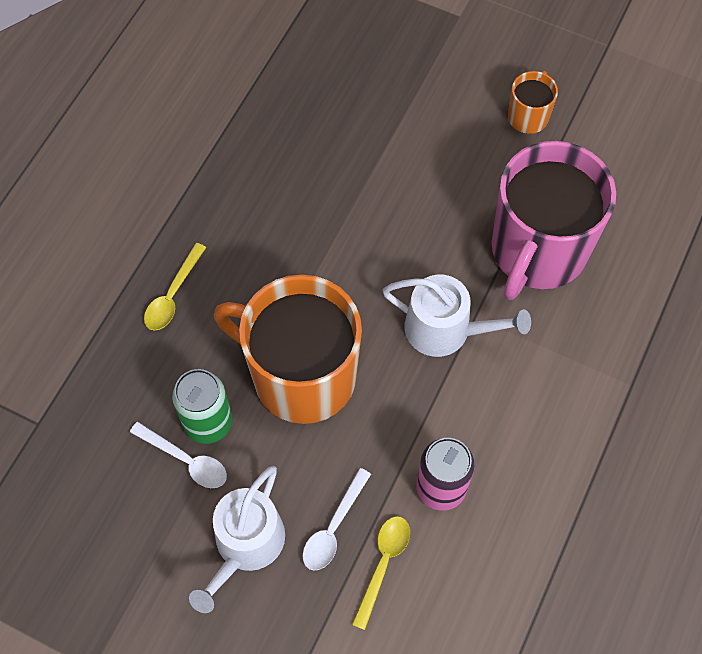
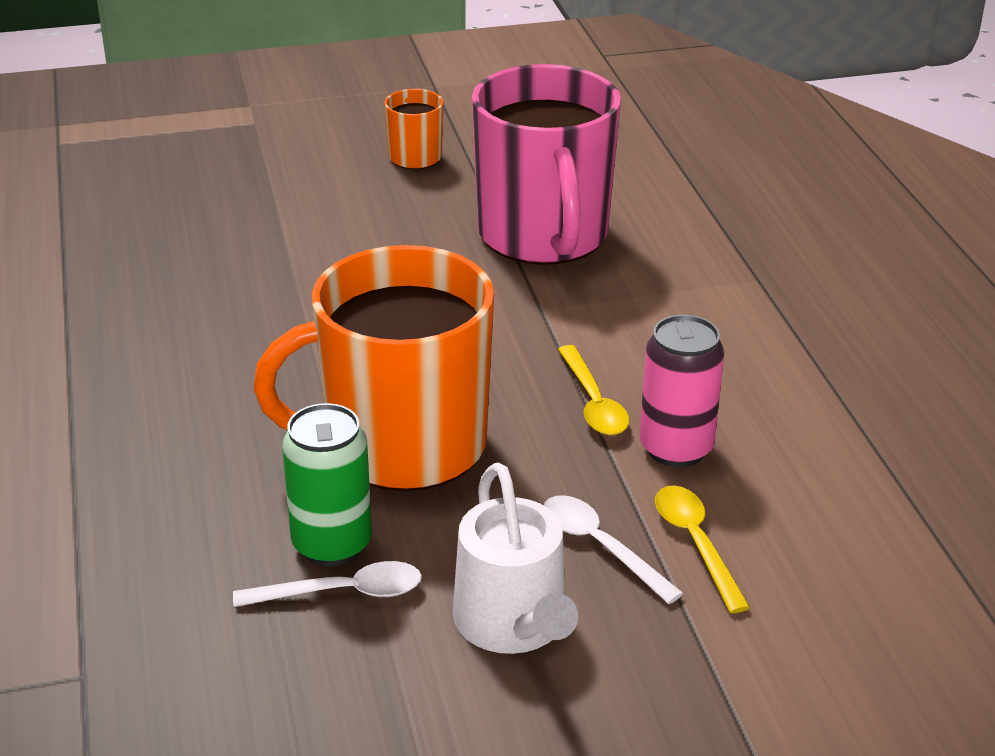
camera: 40 degrees left, 30 degrees down
(173, 295) = (152, 461): yellow spoon -> yellow spoon (593, 402)
(333, 527) = (600, 547): white spoon -> white spoon turned 150 degrees clockwise
(445, 330) = (522, 332): white watering can -> none

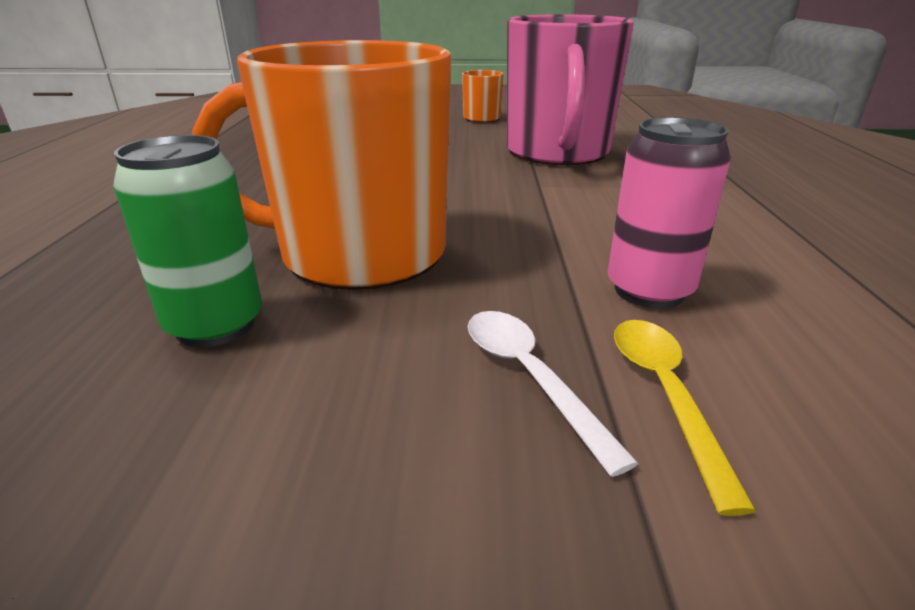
camera: 15 degrees right, 5 degrees down
(342, 593) = (176, 378): white spoon -> none
(514, 624) = (362, 462): white watering can -> none
(593, 402) = (566, 245): yellow spoon -> none

